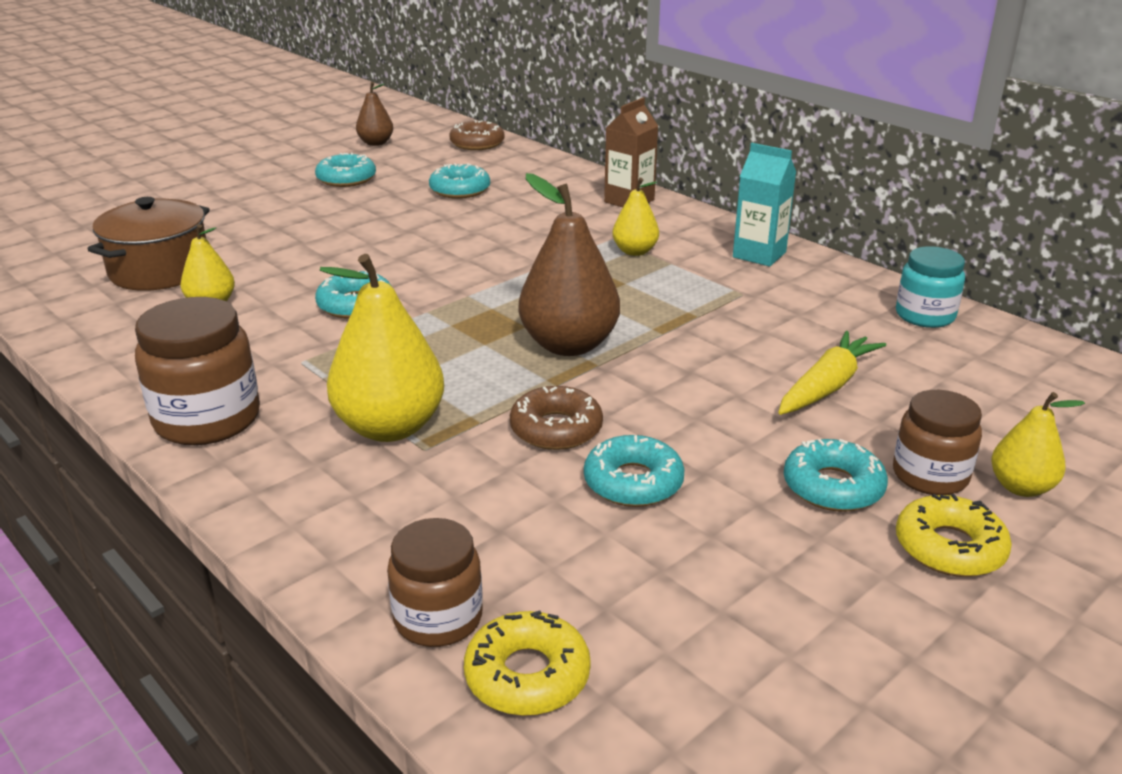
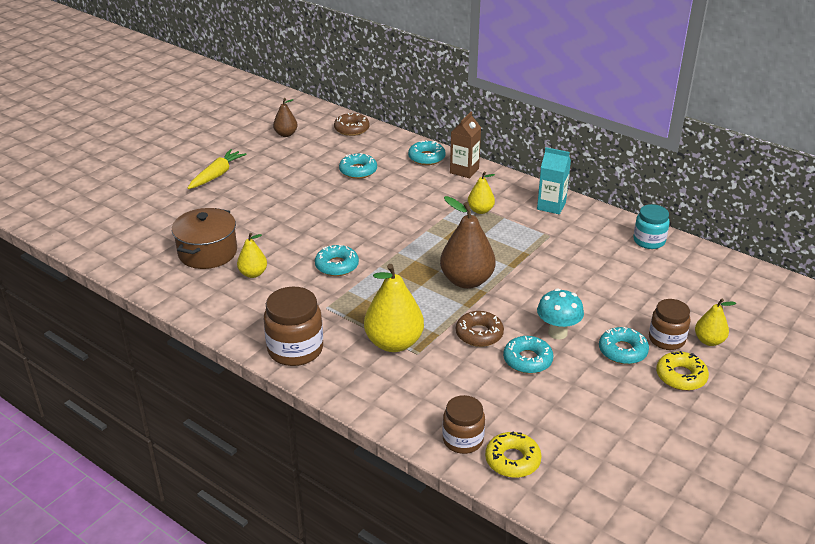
camera: 10 degrees left, 5 degrees up
(346, 179) = (282, 167): turquoise donut -> turquoise donut (426, 158)
(709, 442) = (557, 333): none -> turquoise mushroom
(827, 386) = (607, 293): yellow carrot -> yellow carrot (217, 175)

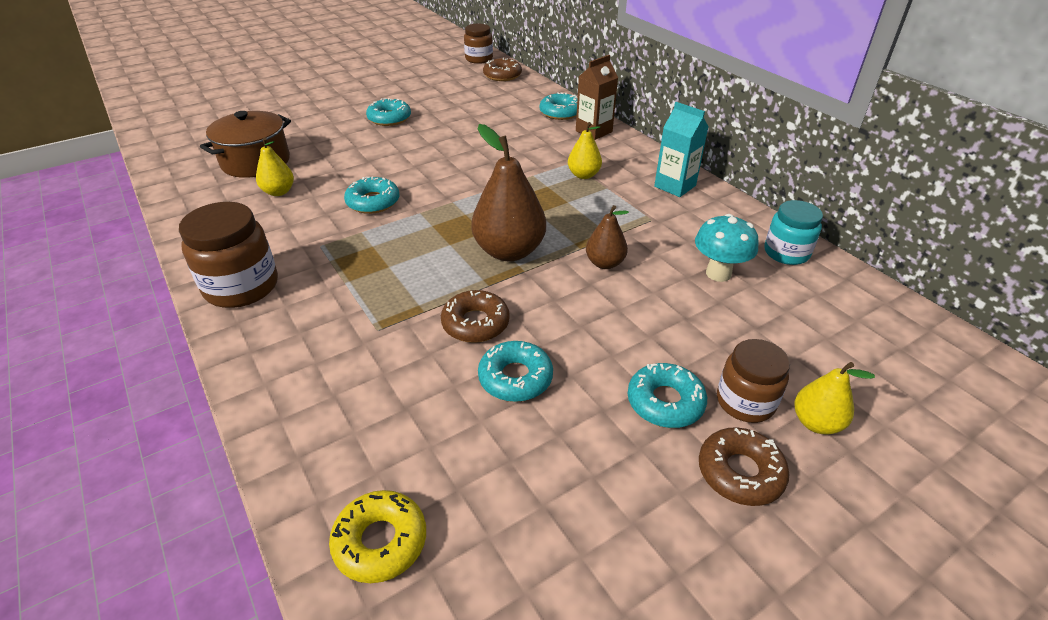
camera: 20 degrees right, 5 degrees up
(217, 175) = (335, 94): yellow carrot -> none
(286, 134) = (433, 70): brown pear -> brown pear (605, 263)
(358, 171) = (477, 113): turquoise donut -> turquoise donut (389, 118)
(394, 343) = (360, 308): yellow pear -> none
(463, 440) = (335, 479): brown jar -> brown jar (479, 59)
(557, 333) = (583, 349): turquoise mushroom -> turquoise mushroom (718, 273)
(681, 376) = (740, 472): yellow donut -> brown donut

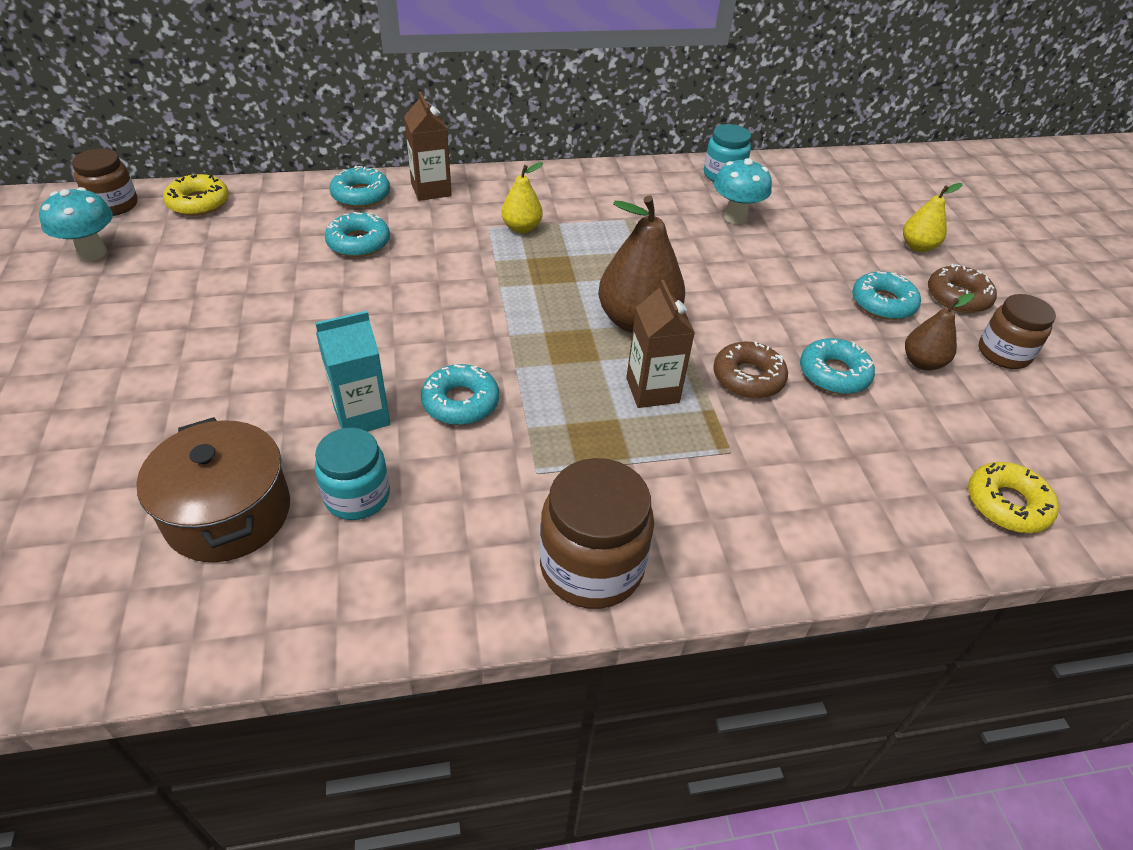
camera: 70 degrees left, 5 degrees up
(279, 192) = (357, 496): yellow pear -> turquoise jar
(389, 118) = (223, 336): turquoise donut -> turquoise donut (358, 243)
(429, 276) = (652, 390): none -> brown carton
(434, 68) = (92, 253): none -> turquoise mushroom
(502, 75) = (199, 203): brown donut -> yellow donut
(605, 263) = (690, 269): brown pear -> brown pear (922, 363)
(675, 186) = (584, 185): turquoise carton -> turquoise carton (362, 416)
(745, 402) = (891, 267): brown jar -> brown jar (1003, 353)

